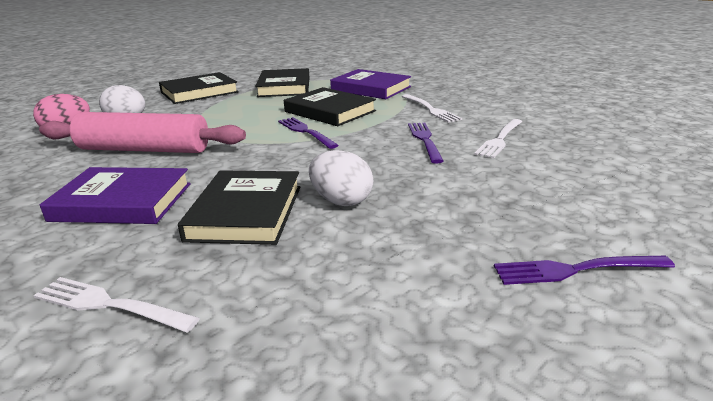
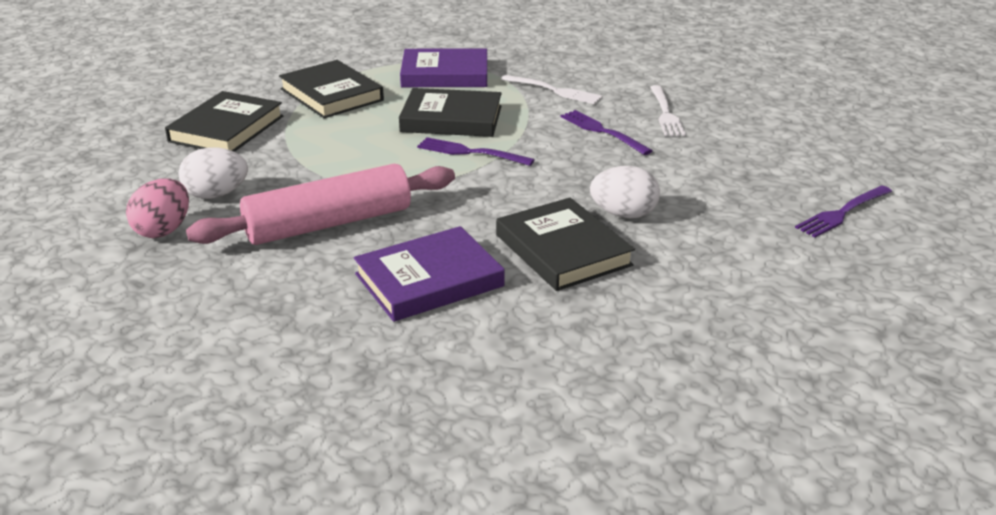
camera: 35 degrees left, 5 degrees up
(109, 305) = (590, 349): white fork -> none

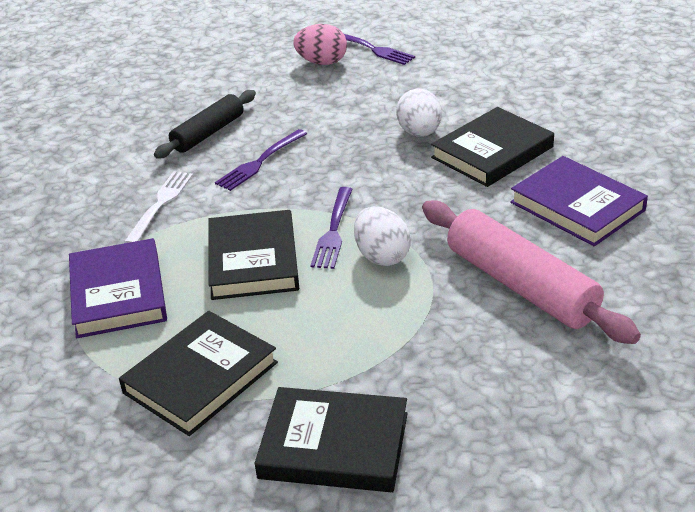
camera: 100 degrees left, 5 degrees up
(163, 230) = (601, 400): pink egg -> pink egg (322, 62)
(216, 195) = (506, 388): white egg -> white egg (382, 256)
(665, 113) = (208, 133): white fork -> black rolling pin

